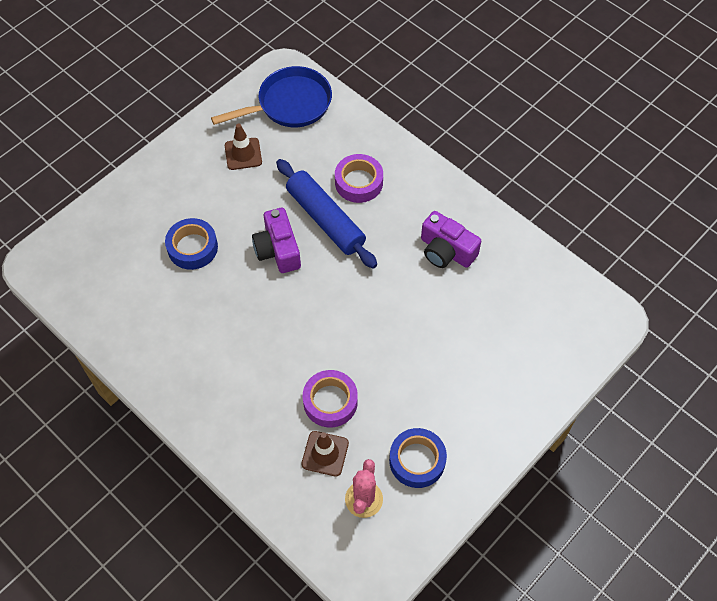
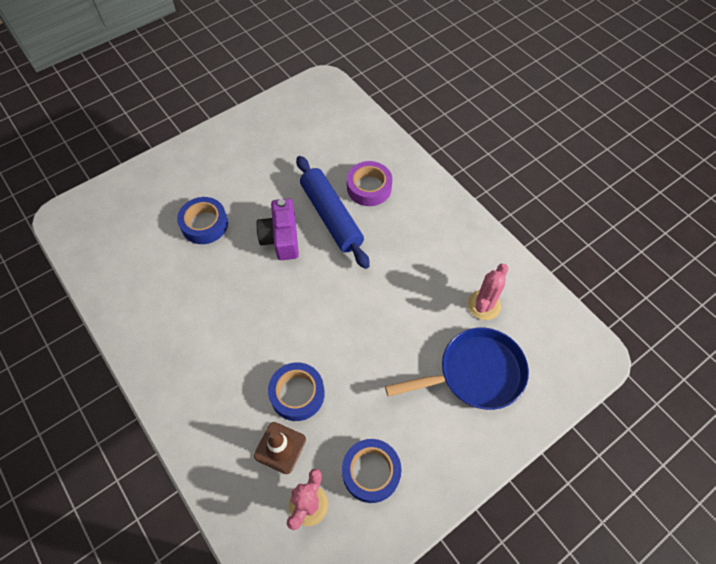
camera: 10 degrees right, 0 degrees up
(243, 154) = (270, 148): brown traffic cone -> none
(289, 104) = (321, 112): blue pan -> blue pan (475, 373)
(330, 401) = (297, 394): purple tape -> blue tape
(446, 251) = (439, 263): purple camera -> none
(498, 287) = (483, 305): none -> pink cactus

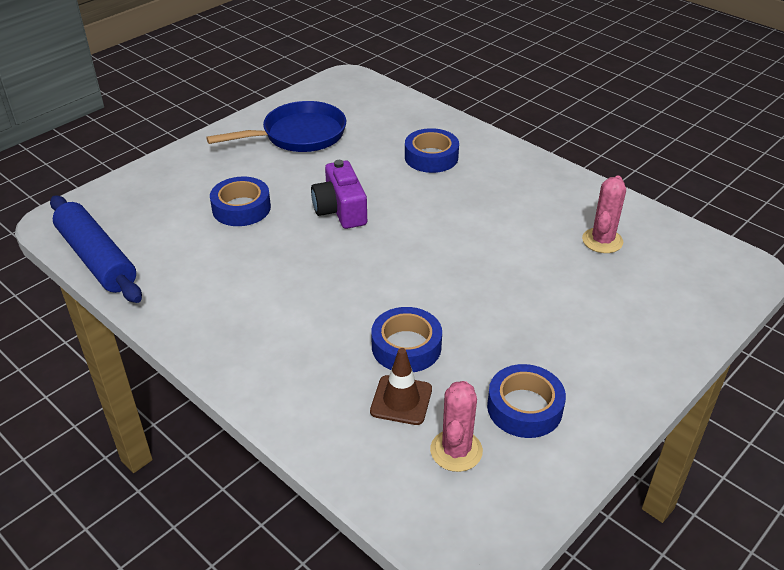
camera: 10 degrees left, 20 degrees down
(331, 216) = (395, 185): blue rolling pin -> blue rolling pin (97, 258)
(369, 187) = (431, 157): purple tape -> blue tape
(475, 373) = (616, 301): blue pan -> blue pan (298, 135)

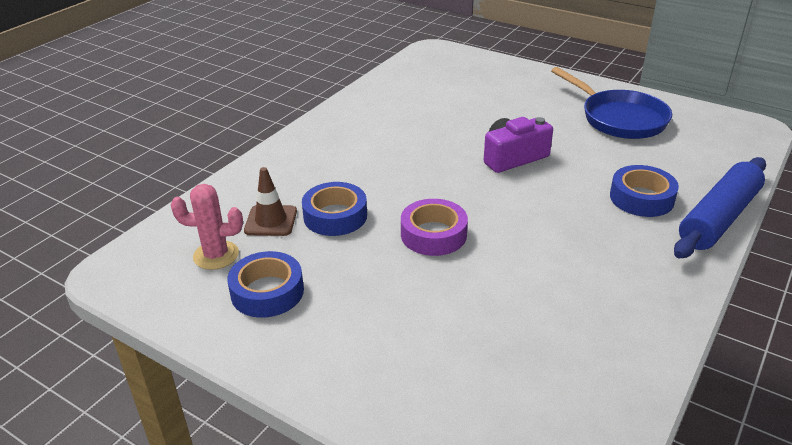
camera: 80 degrees right, 5 degrees down
(97, 258) = (399, 71): blue rolling pin -> blue rolling pin (719, 218)
(241, 208) = (488, 111): blue tape -> none
(455, 281) = (433, 234): none -> purple tape
(602, 241) = (555, 342): pink cactus -> none

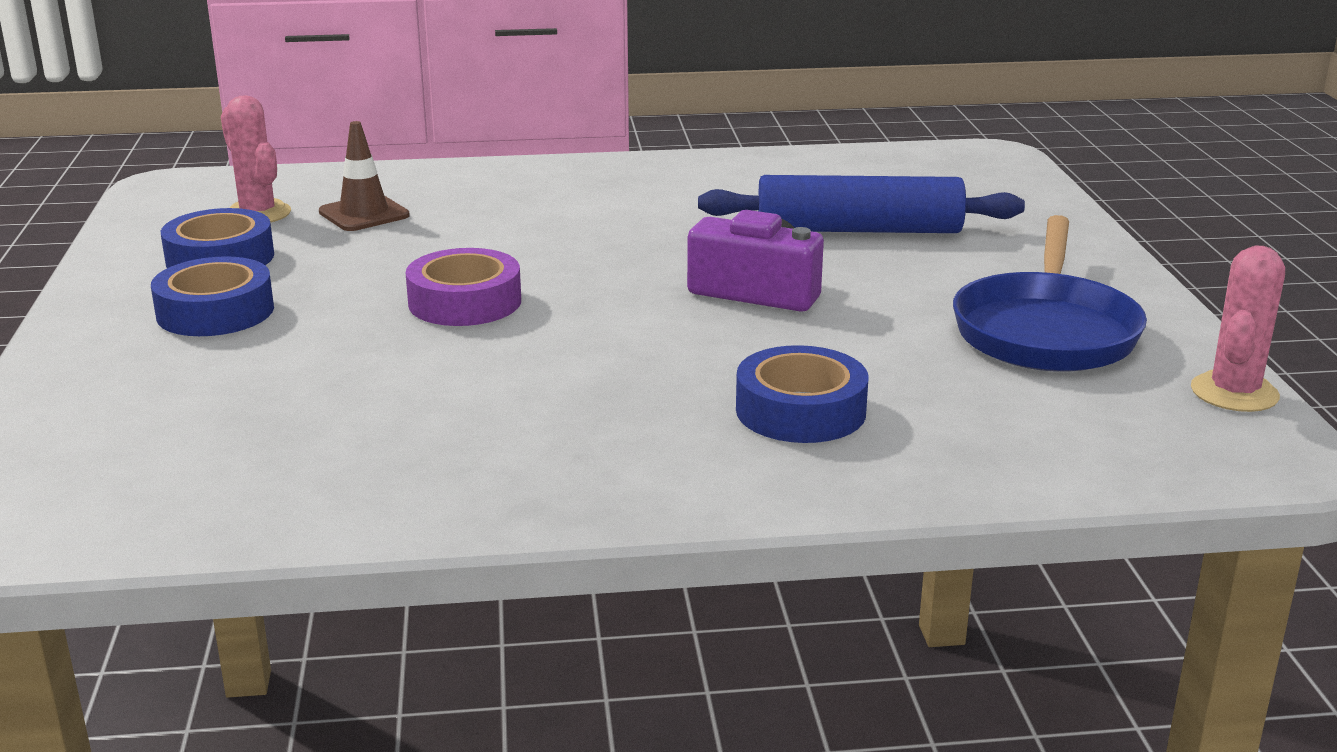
camera: 50 degrees right, 10 degrees down
(335, 216) = (424, 239): blue tape -> blue tape (215, 312)
(703, 112) = (1234, 393): none -> pink cactus
(719, 218) = (845, 489): blue rolling pin -> blue rolling pin (858, 230)

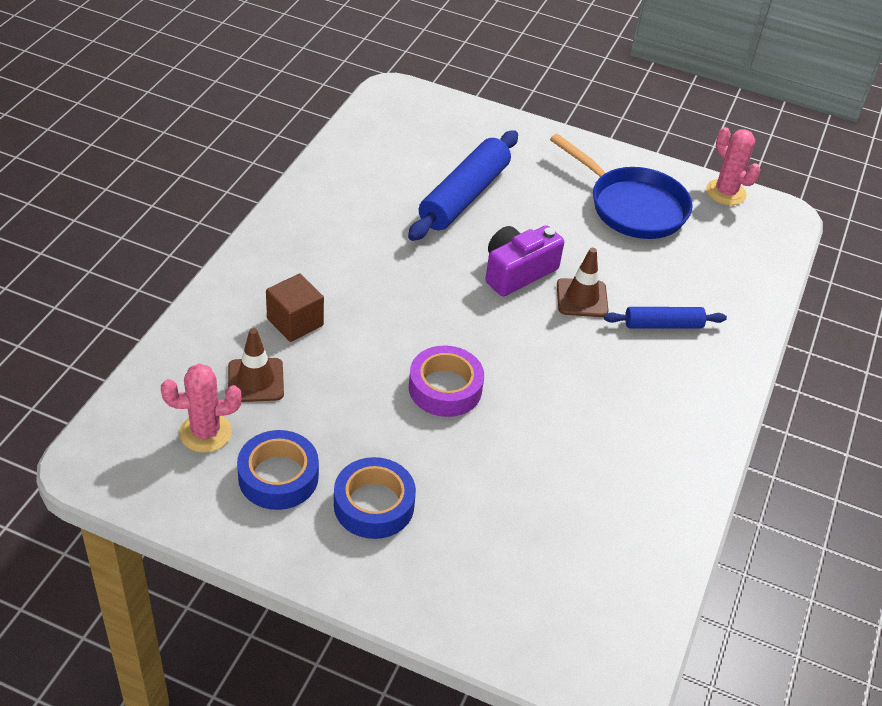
camera: 65 degrees left, 20 degrees up
(483, 207) = (295, 322): none -> brown cube
(768, 342) = (582, 298): none -> brown traffic cone
(800, 411) = (663, 325): blue tape -> blue rolling pin

